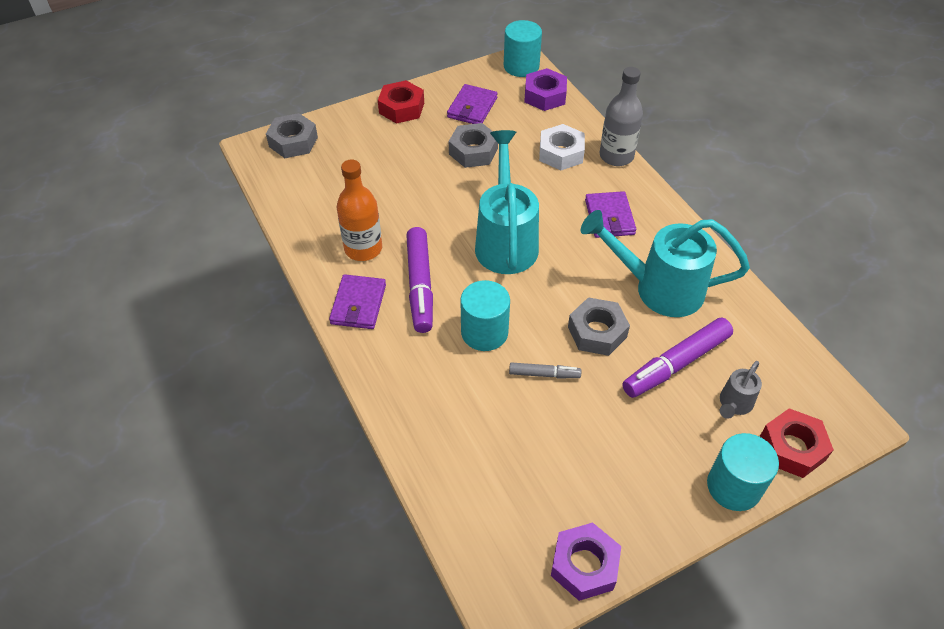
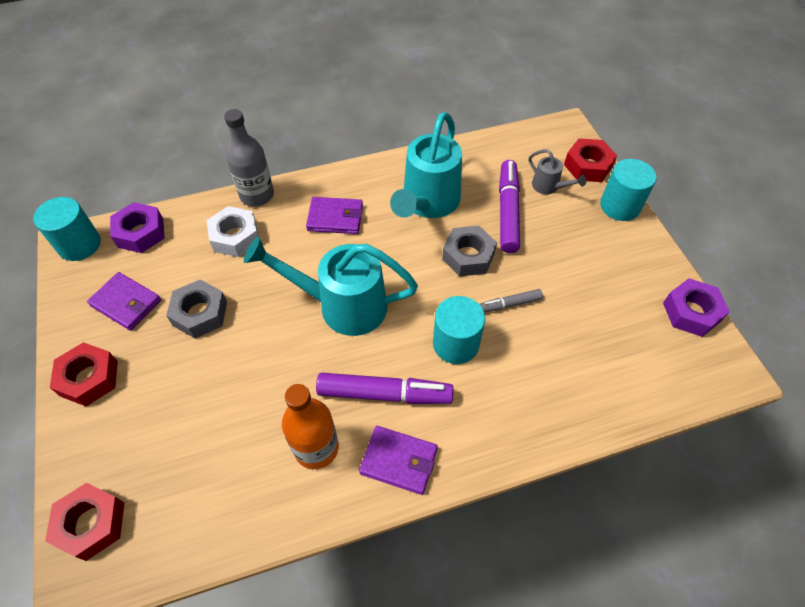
camera: 80 degrees left, 5 degrees up
(293, 142) = (91, 524): grey nut -> red nut
(544, 374) = (509, 304): grey marker -> grey marker turned 120 degrees counterclockwise
(676, 364) = (508, 211): purple marker -> purple marker turned 150 degrees counterclockwise

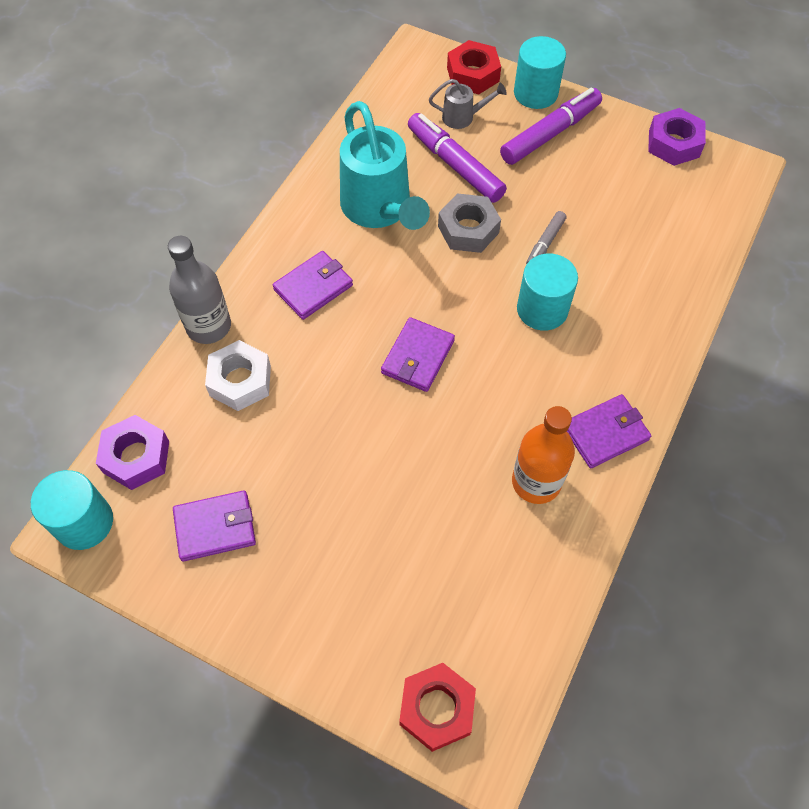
camera: 45 degrees left, 5 degrees up
(89, 378) = (272, 616): red nut -> none
(200, 313) = (300, 473): grey nut -> none
(343, 306) = (417, 356): turquoise watering can -> purple wallet
(384, 394) = (536, 395): purple marker -> purple marker (550, 134)

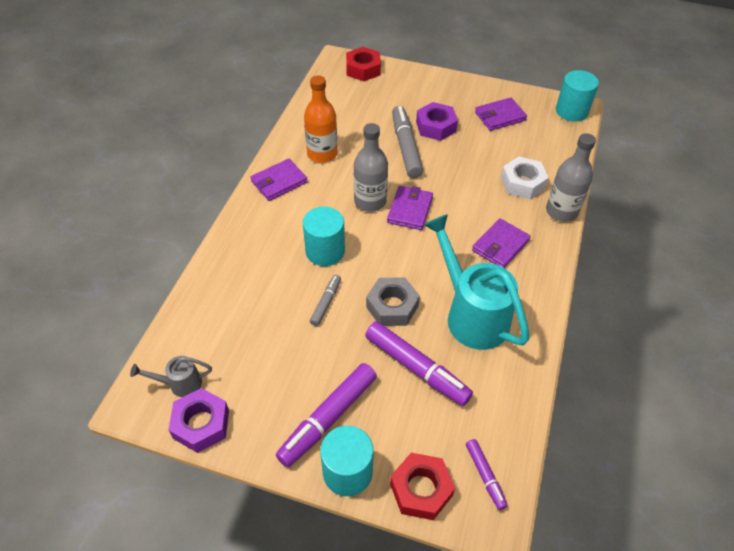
camera: 170 degrees right, 10 degrees down
(136, 457) = (562, 140): purple nut -> purple nut (436, 126)
(397, 477) = (406, 147): none -> grey marker
(414, 76) = (485, 476): none -> purple marker
(462, 117) = (420, 426): grey watering can -> grey watering can (180, 384)
(472, 378) = (370, 201): none -> grey bottle

